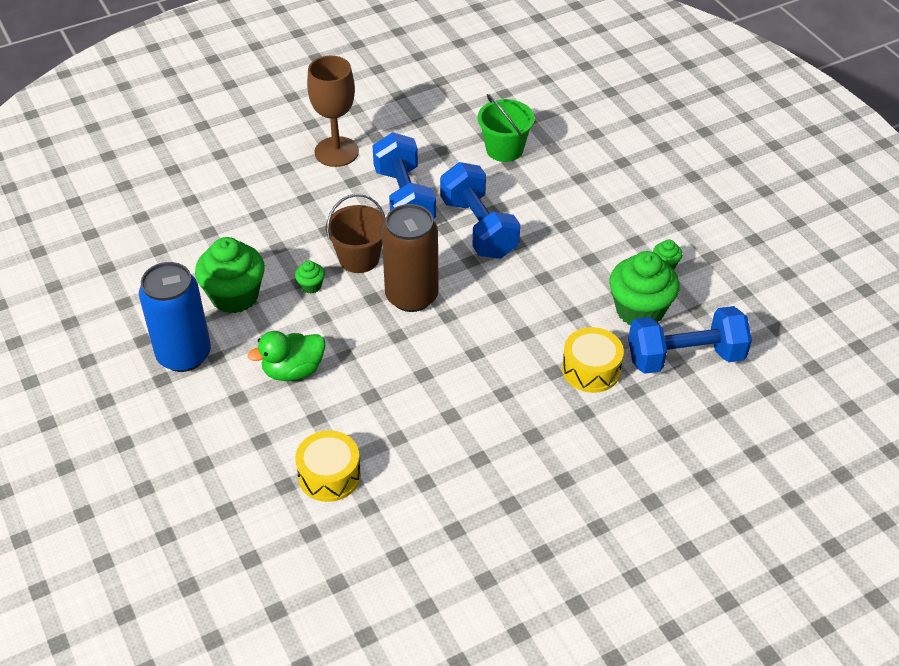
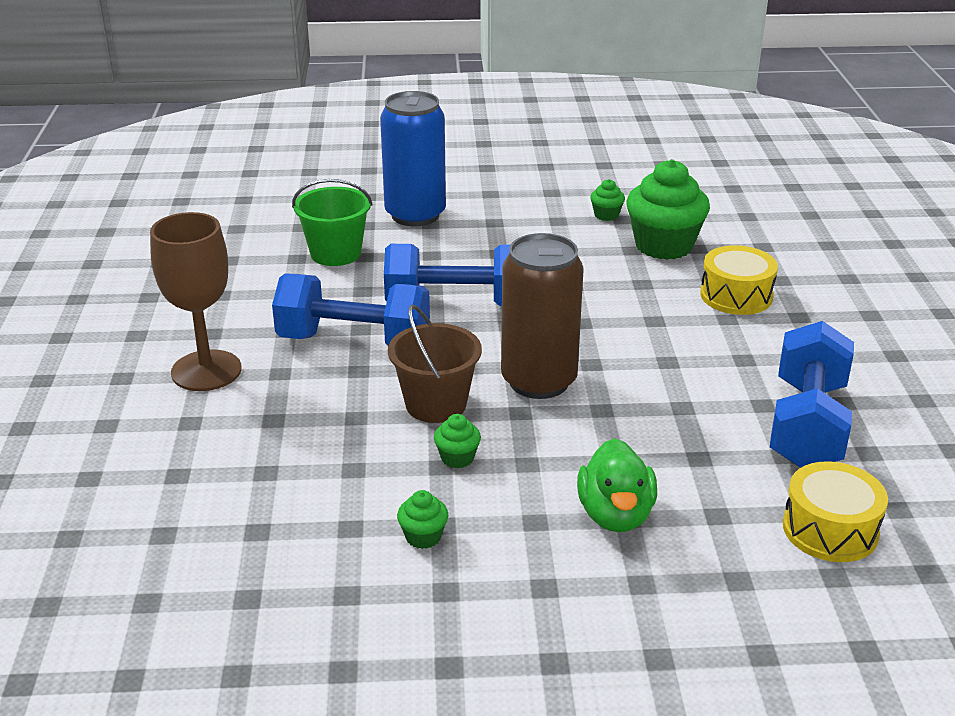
camera: 65 degrees left, 15 degrees down
(184, 355) = (515, 623): blue can -> blue can (415, 215)
(234, 296) = (423, 537): green cupcake -> green cupcake, size x0.44
(685, 357) = (747, 241): blue dumbbell -> blue dumbbell (807, 425)

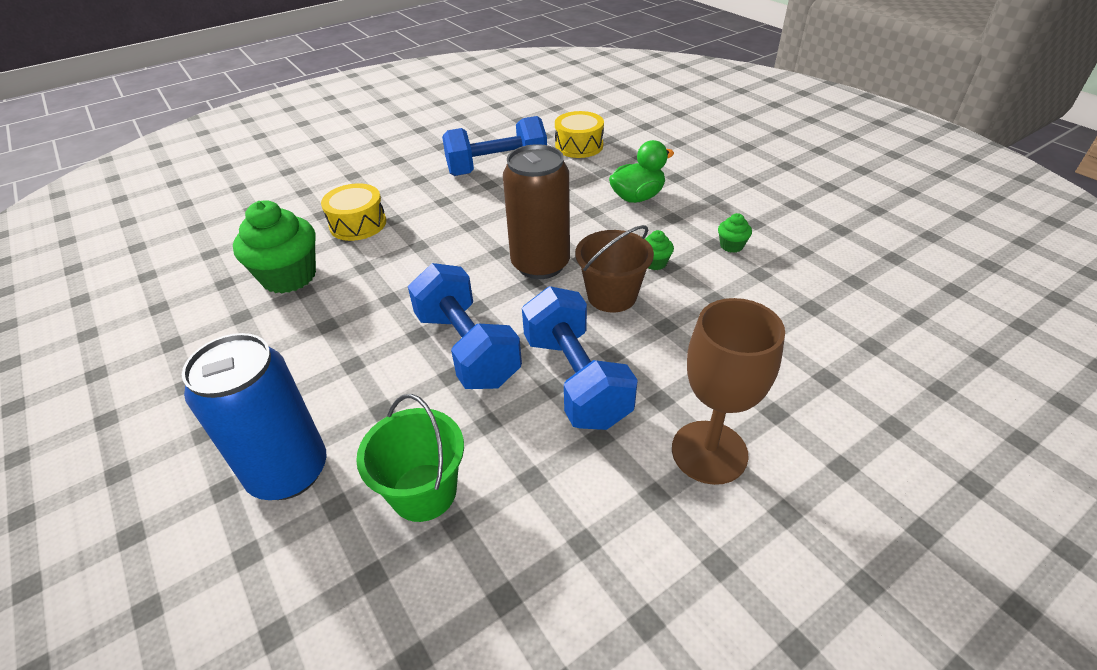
camera: 120 degrees left, 10 degrees up
(606, 215) = (236, 327): green cupcake -> none

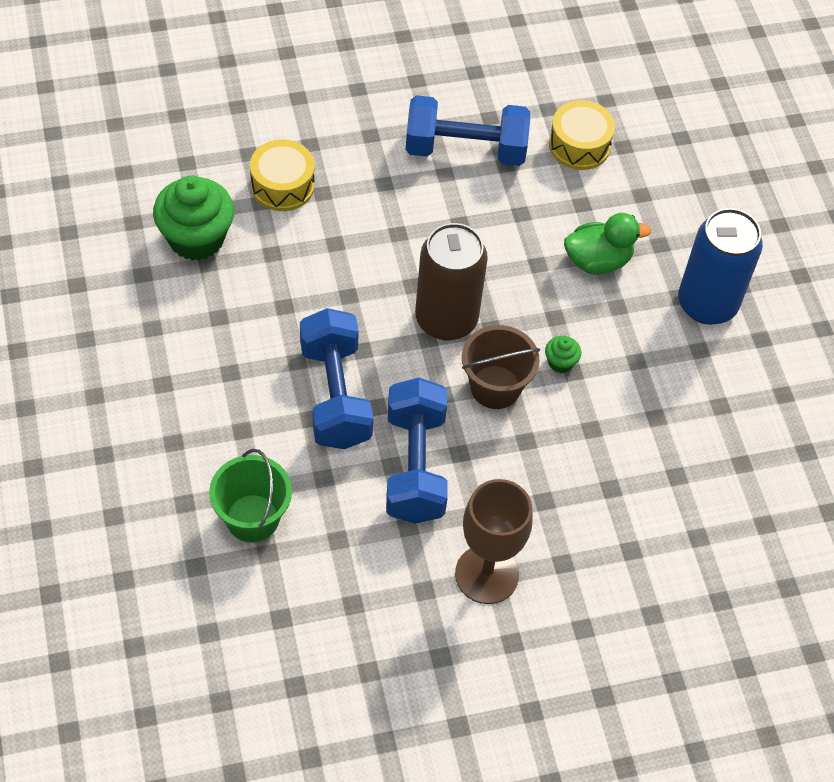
camera: 15 degrees right, 15 degrees up
(289, 472) = (155, 459): blue can -> blue can (707, 304)
(731, 246) = (652, 371): green cupcake -> none

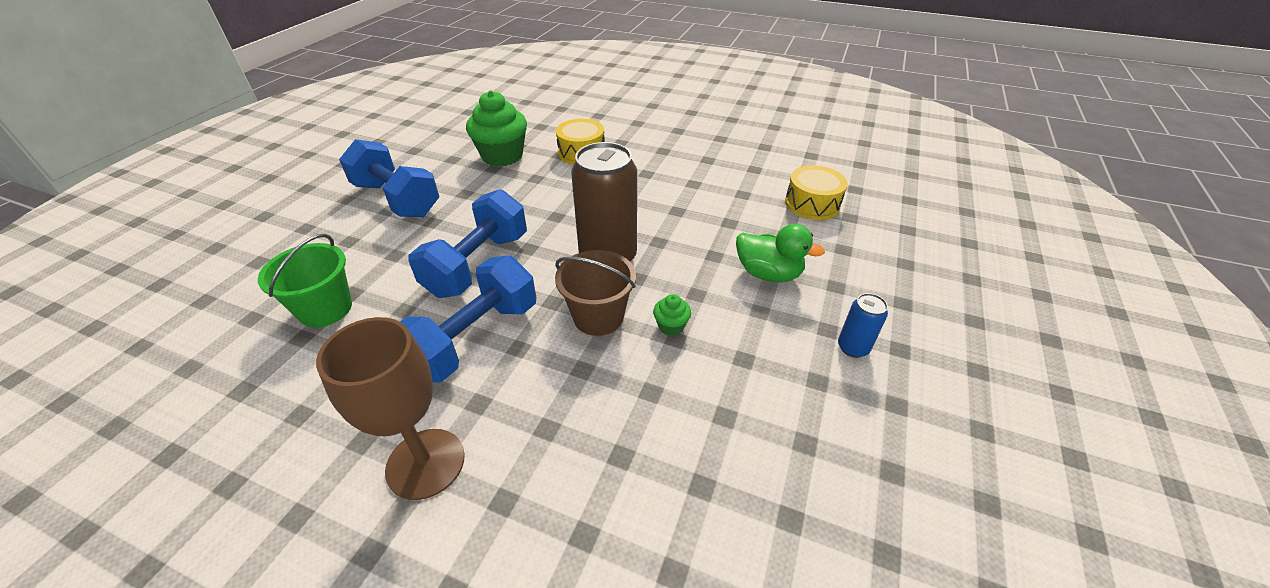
camera: 40 degrees right, 15 degrees down
(465, 149) = (720, 177): blue dumbbell -> blue dumbbell (397, 199)
(707, 304) = (853, 347): blue can -> blue can, size x0.47

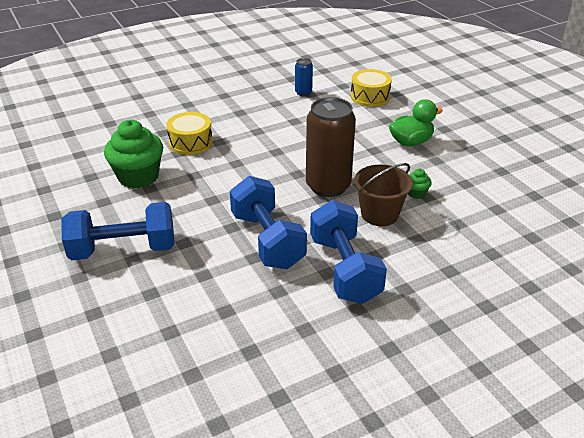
camera: 50 degrees left, 5 degrees down
(325, 309) = (230, 330): green bucket -> none
(425, 463) = (433, 326): brown goblet -> none
(853, 347) = (491, 149): blue can -> blue can (303, 93)

